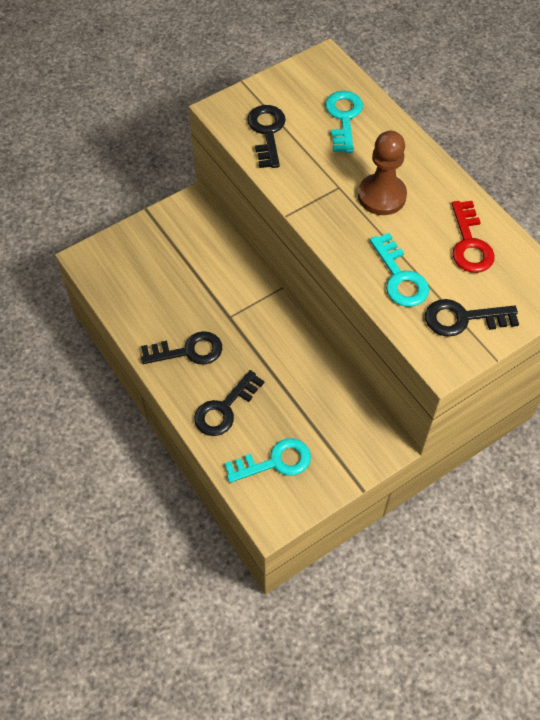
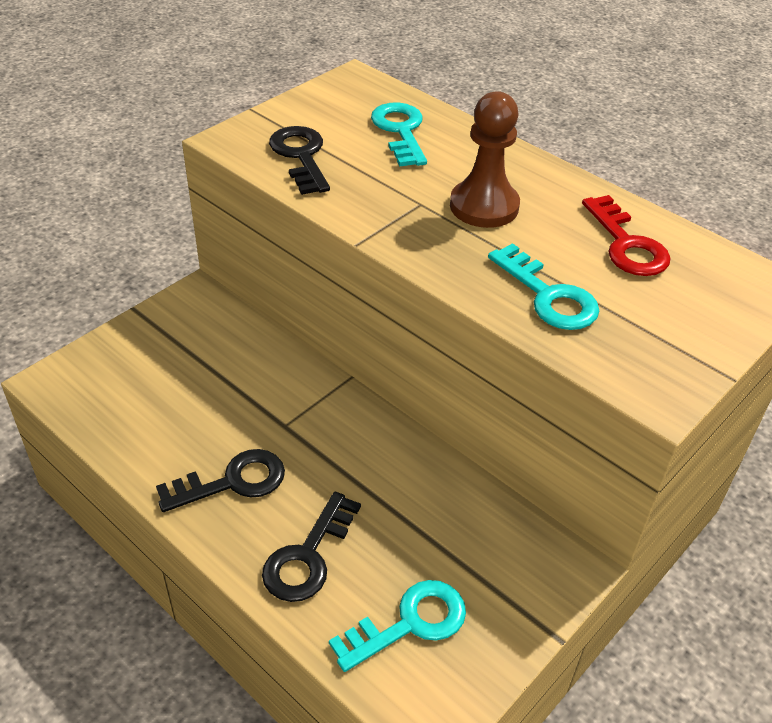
camera: 15 degrees left, 15 degrees down
(463, 318) = (661, 334): black key -> none

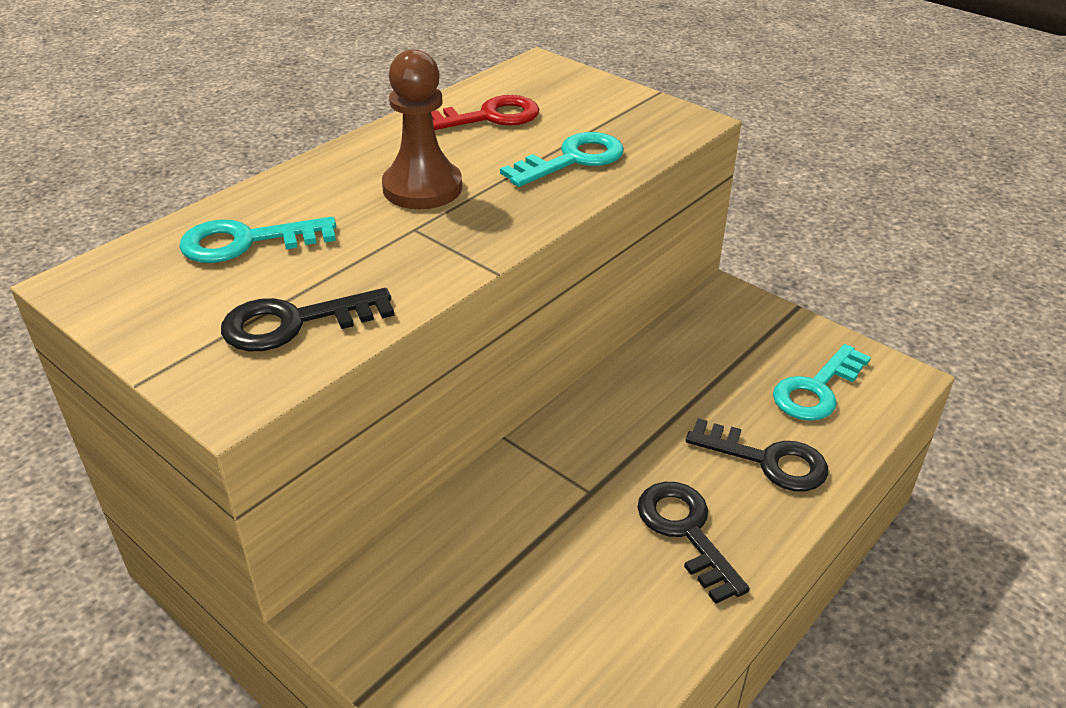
camera: 90 degrees left, 5 degrees down
(409, 623) = (817, 389): turquoise key -> turquoise key turned 105 degrees counterclockwise

